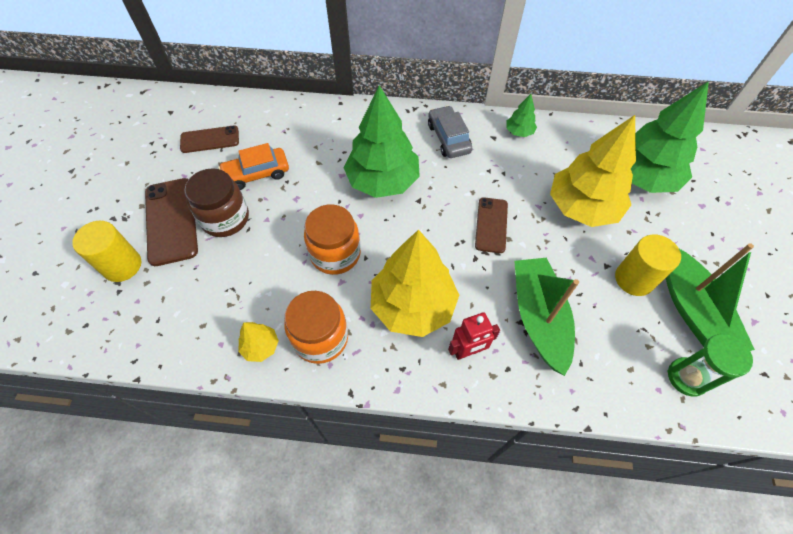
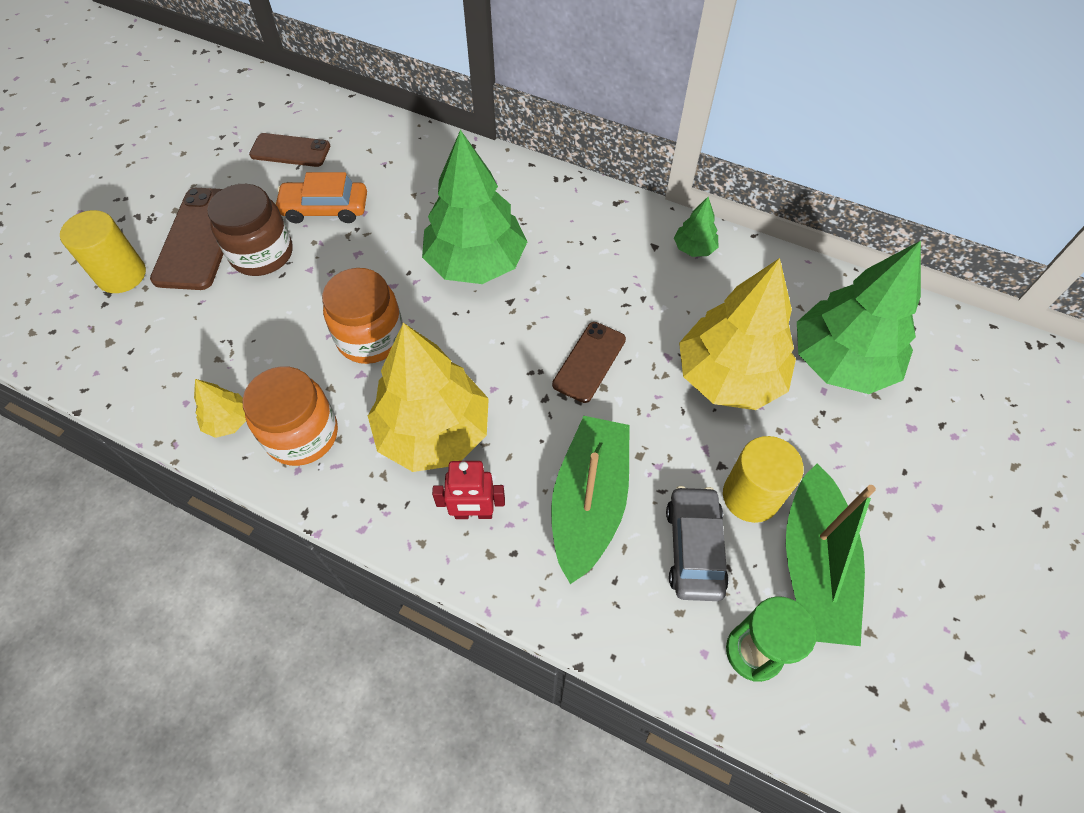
camera: 20 degrees right, 0 degrees up
(448, 138) = (592, 230): grey car -> grey car (694, 548)

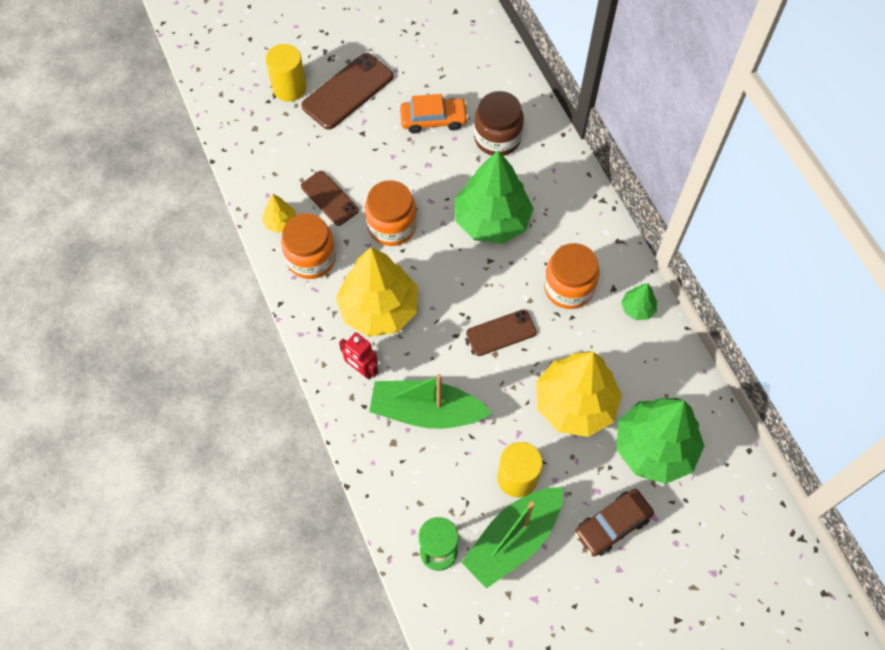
camera: 40 degrees right, 5 degrees up
(262, 253) = (374, 126): brown jar -> brown jar (497, 138)
(290, 151) = (446, 61): brown phone -> brown phone (329, 198)
(325, 209) = (433, 119): orange car -> orange car turned 135 degrees clockwise
(589, 502) = (426, 411): green boat -> green boat turned 135 degrees counterclockwise
(612, 273) = (568, 288): none -> orange jar
(694, 548) = (458, 479): grey car -> none
(885, 467) = (612, 525): none -> brown car

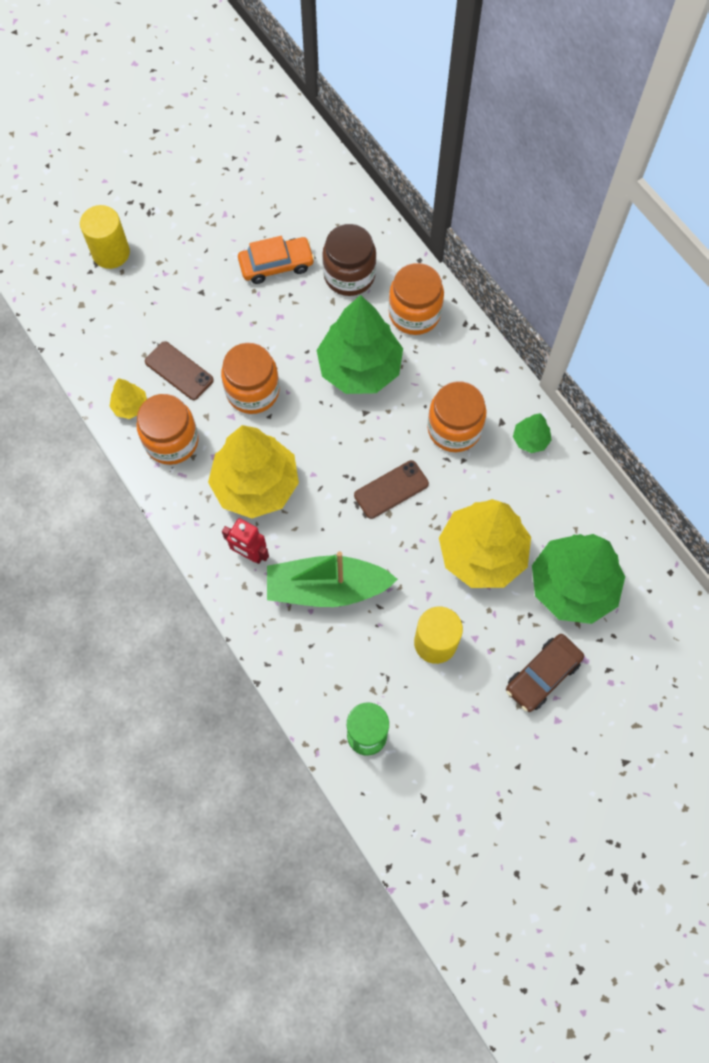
camera: 10 degrees left, 5 degrees up
(347, 91) = (176, 247): brown phone -> none
(513, 539) = (442, 708): green boat -> none
(550, 180) = (414, 313): none -> orange jar

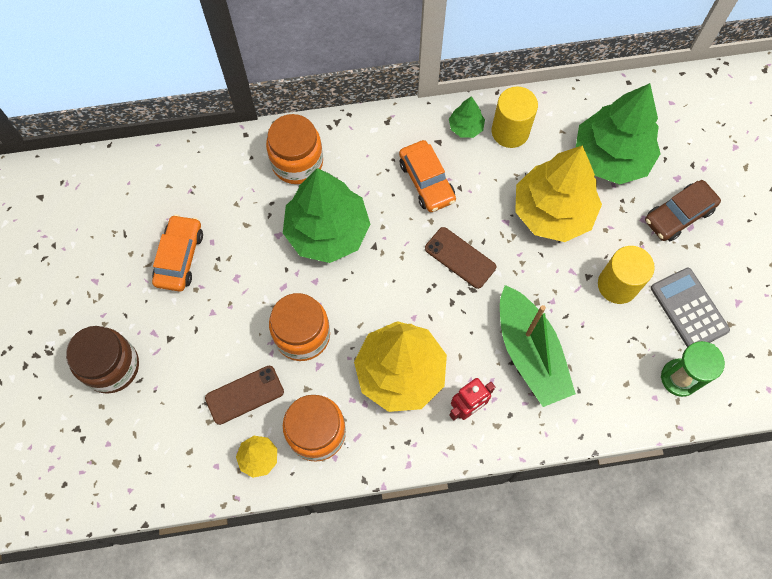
camera: 65 degrees left, 0 degrees up
(111, 253) = (73, 408): yellow cylinder -> yellow cylinder (510, 131)
(327, 588) = (529, 353): green boat -> green boat turned 45 degrees counterclockwise
(349, 275) = (227, 199): brown jar -> brown jar (112, 366)
(391, 489) = (460, 258): brown phone -> brown phone turned 45 degrees counterclockwise
(444, 720) = (689, 309): none -> grey calculator
(454, 429) = (426, 181): orange jar -> orange car
(542, 675) = (678, 215): brown car -> brown car turned 75 degrees clockwise

